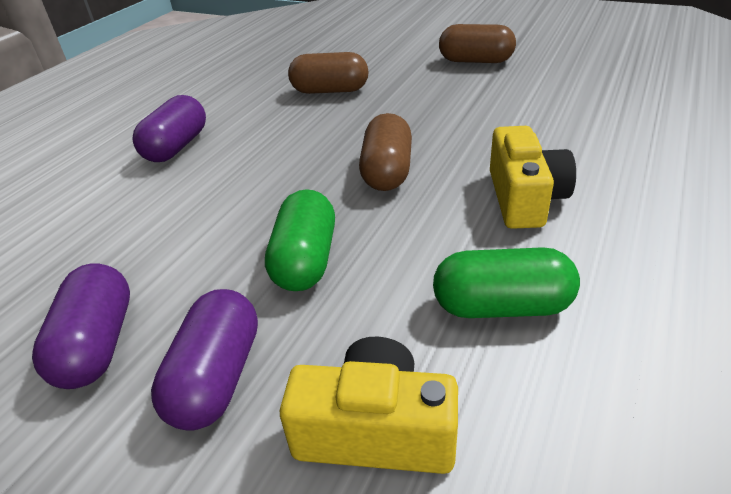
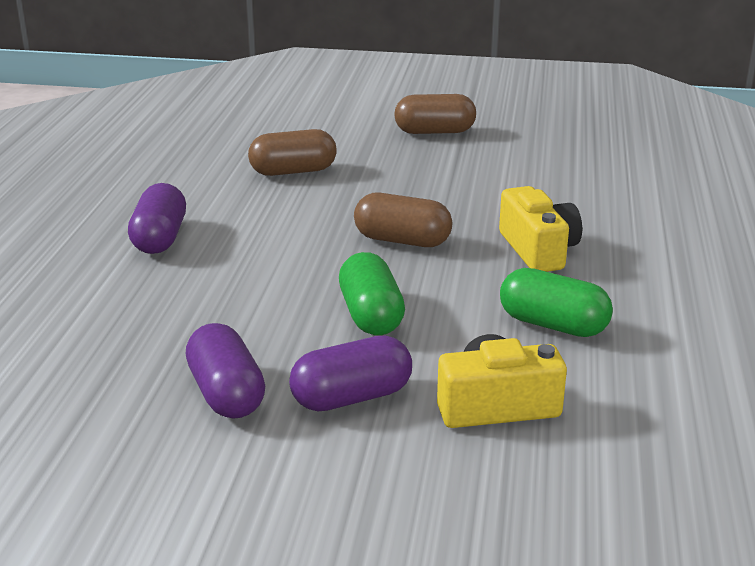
camera: 20 degrees left, 10 degrees down
(217, 377) = (351, 397): purple capsule -> purple capsule turned 75 degrees clockwise
(387, 171) = (402, 240): brown capsule -> brown capsule turned 60 degrees counterclockwise
(502, 306) = (553, 325): green capsule -> green capsule turned 45 degrees clockwise

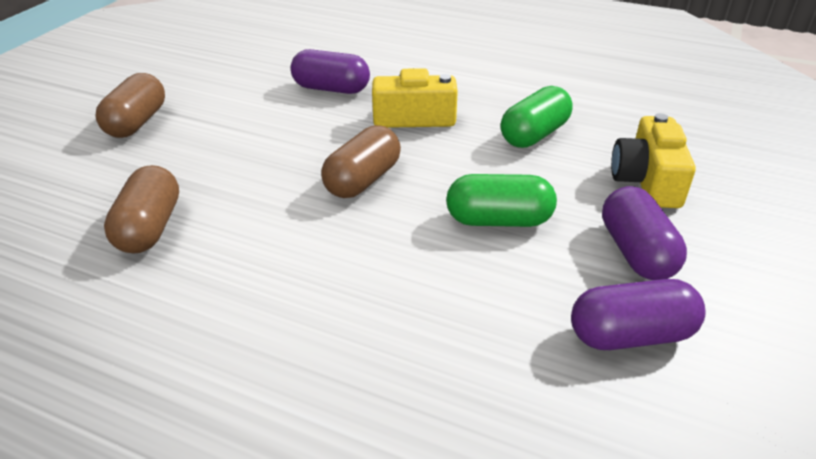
camera: 75 degrees left, 10 degrees up
(160, 238) = (256, 366): purple capsule -> purple capsule (331, 89)

